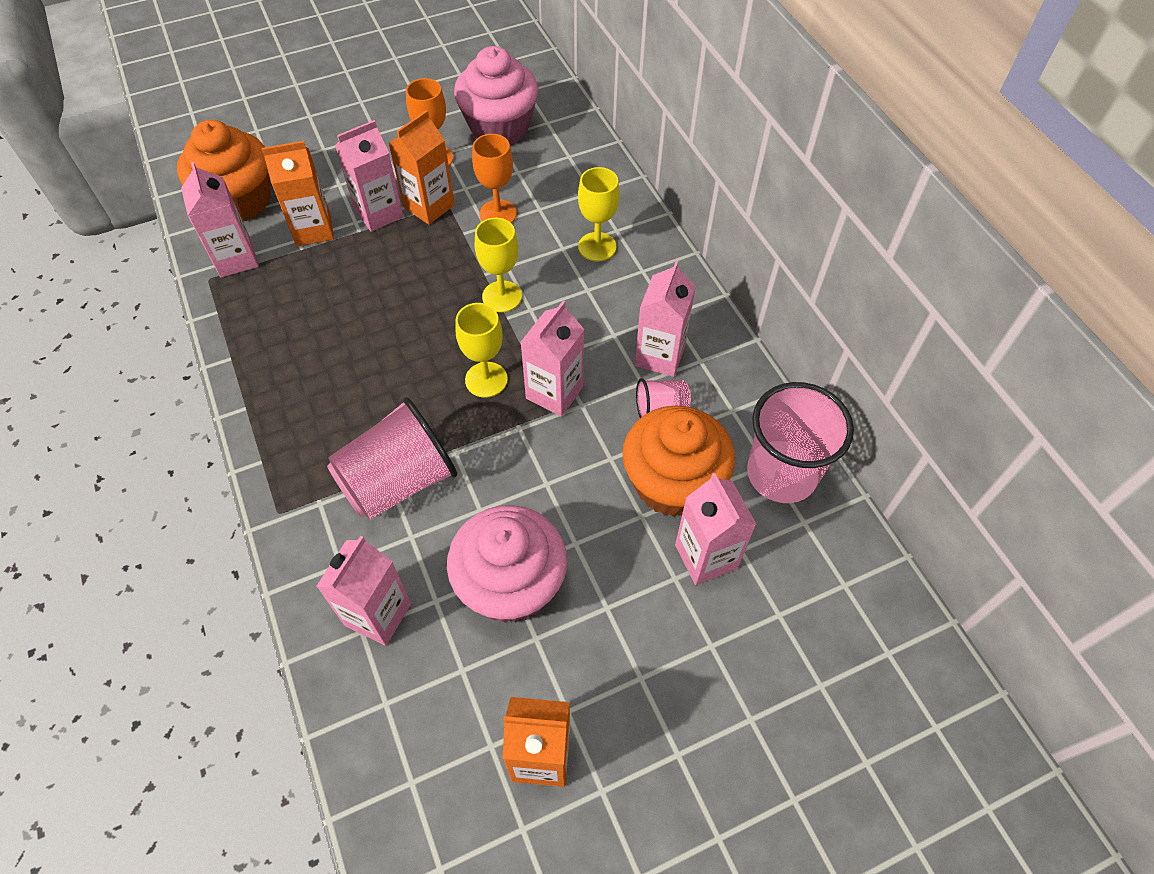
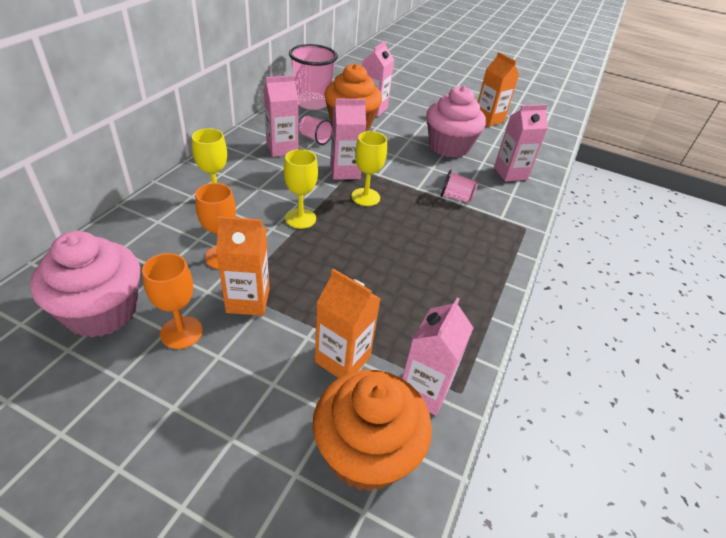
camera: 135 degrees left, 15 degrees down
(379, 213) = (284, 327): pink carton -> none
(399, 481) = (455, 197): pink cup -> pink cup, size x0.49

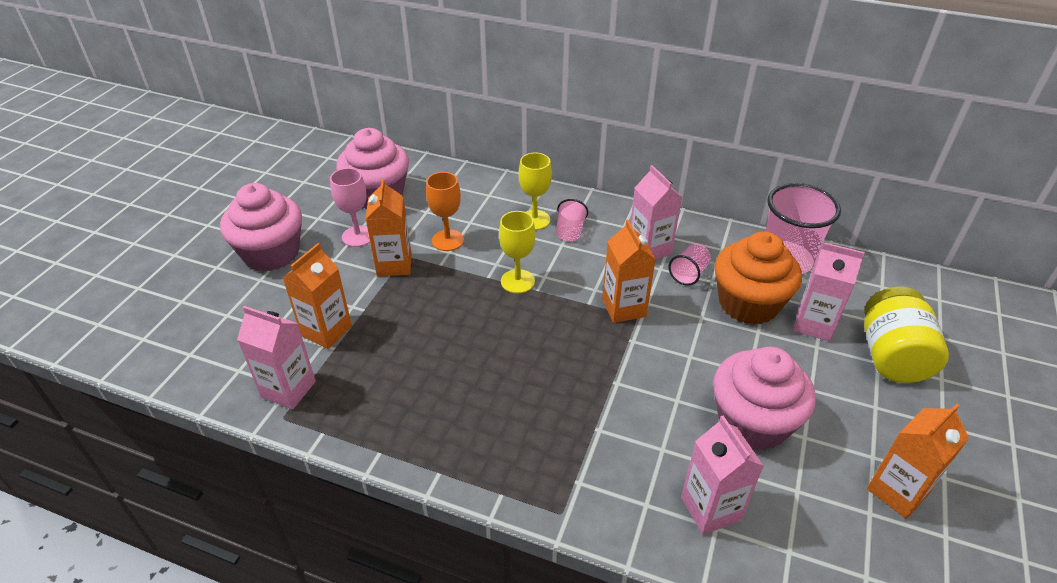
camera: 90 degrees right, 0 degrees up
(178, 430) = (271, 253): none -> pink cupcake
(181, 332) = (358, 236): orange goblet -> pink goblet
(345, 171) = (624, 308): pink carton -> orange carton
(365, 197) = (575, 331): yellow goblet -> none
(366, 452) = (235, 352): orange cupcake -> none
(400, 95) = (891, 356): none -> yellow jar
(455, 197) = (609, 426): pink cup -> pink cup (570, 231)

